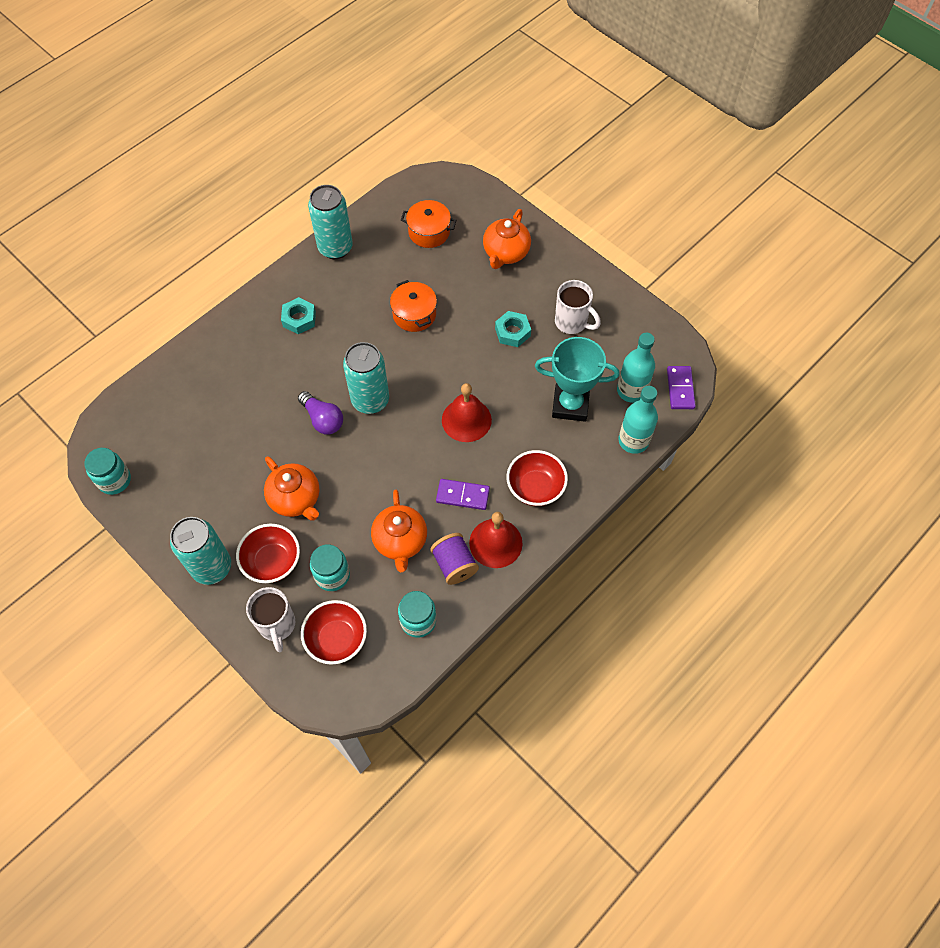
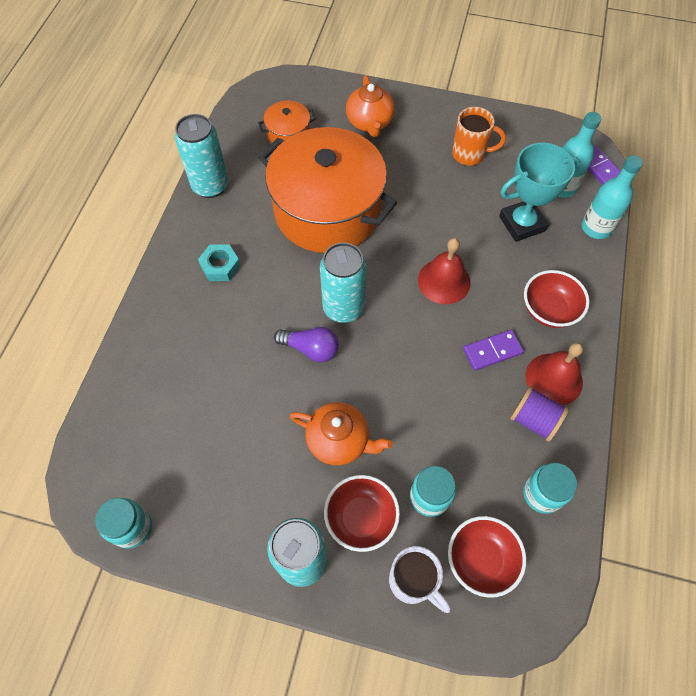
camera: 30 degrees left, 0 degrees up
(400, 541) = (469, 426): orange teapot -> none
(414, 314) = (327, 211): orange pot -> orange pot, size x2.32
(512, 332) = (426, 185): turquoise nut -> none
(572, 322) = (470, 154): white mug -> orange mug

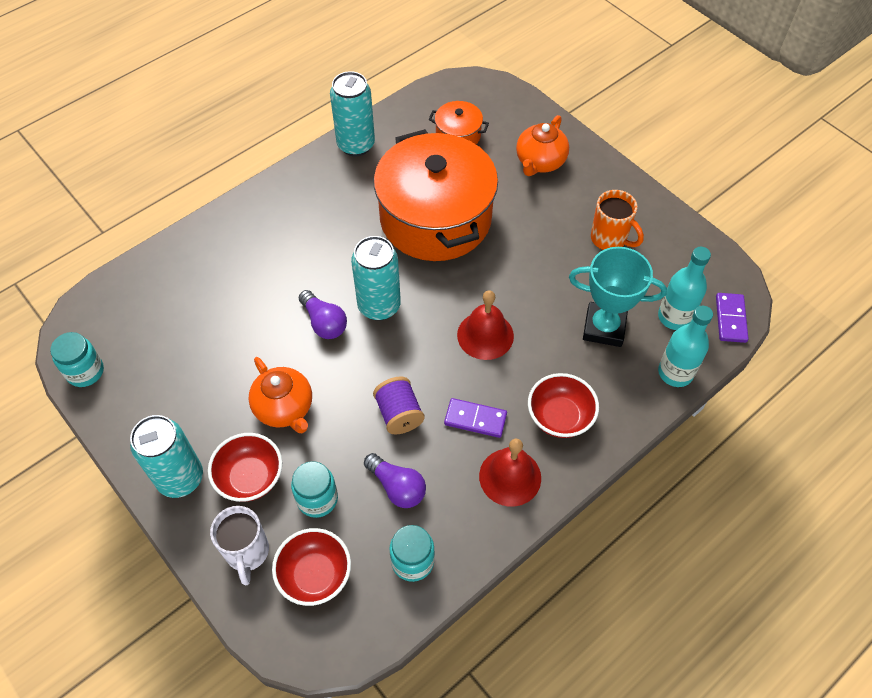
camera: 35 degrees right, 5 degrees down
(220, 266) = (309, 214): turquoise nut -> none
(481, 444) = (397, 487): none -> purple light bulb
(533, 420) = (460, 498): purple spool -> purple spool (399, 414)

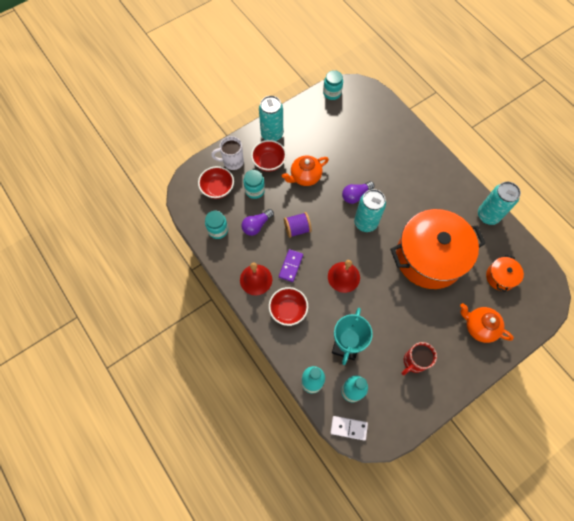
camera: 95 degrees right, 10 degrees up
(610, 239) = (413, 362): orange mug -> red mug
(730, 319) = (348, 428): purple domino -> white domino

